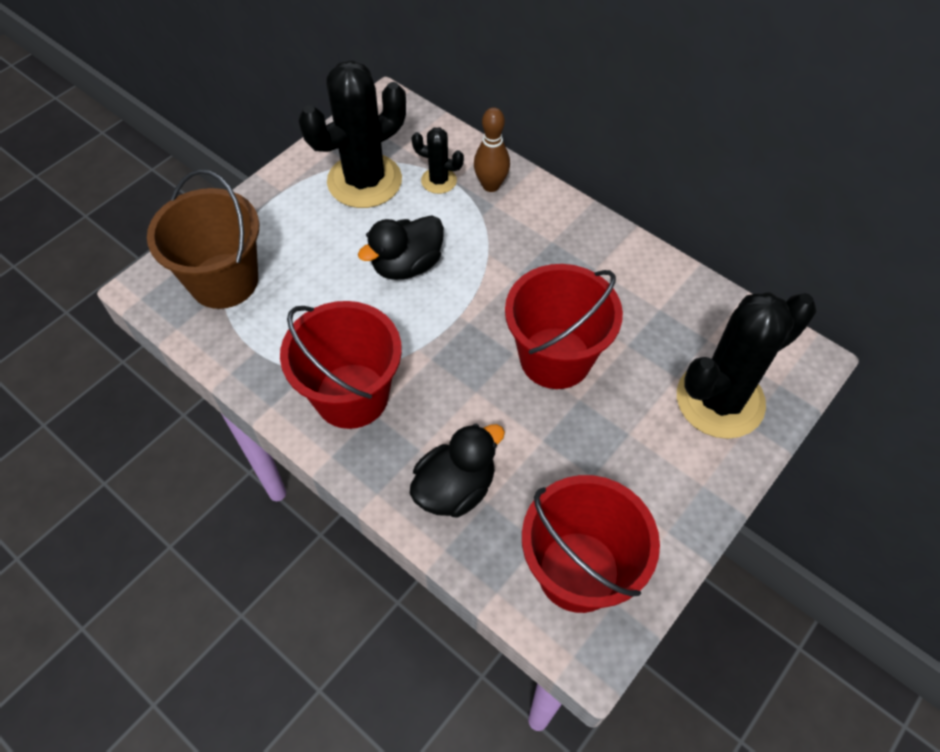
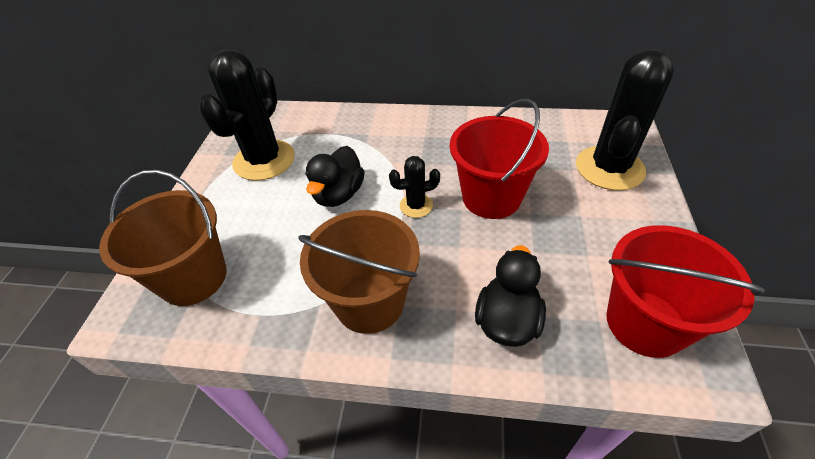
camera: 30 degrees left, 10 degrees down
(351, 396) = (369, 302): red bucket -> brown bucket
(439, 181) = (319, 137): black cactus -> black cactus (416, 206)
(491, 185) = (357, 124): brown bowling pin -> none

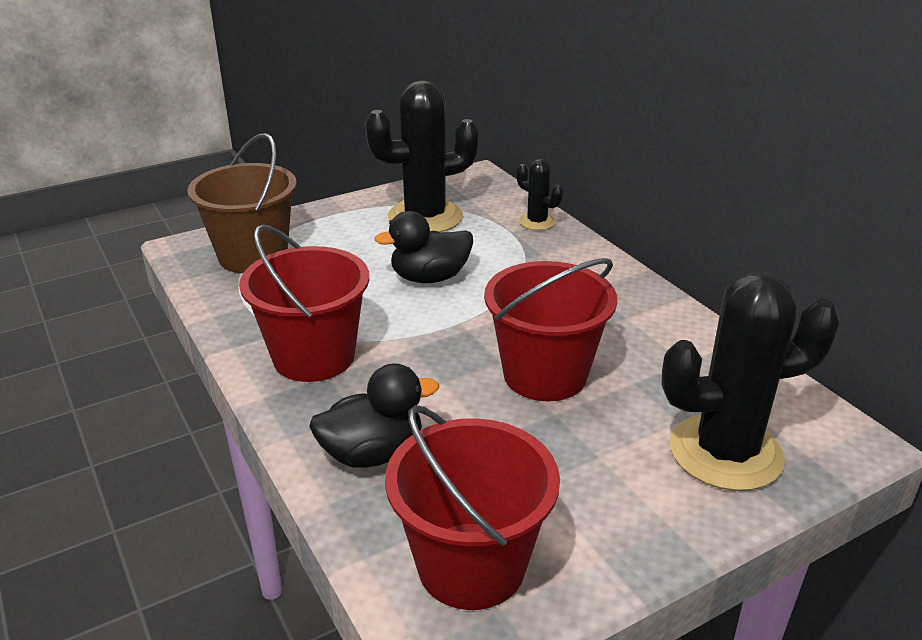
camera: 50 degrees right, 15 degrees down
(369, 302) = (314, 357): brown bucket -> red bucket
(416, 206) = (469, 330): black cactus -> black cactus (537, 222)

